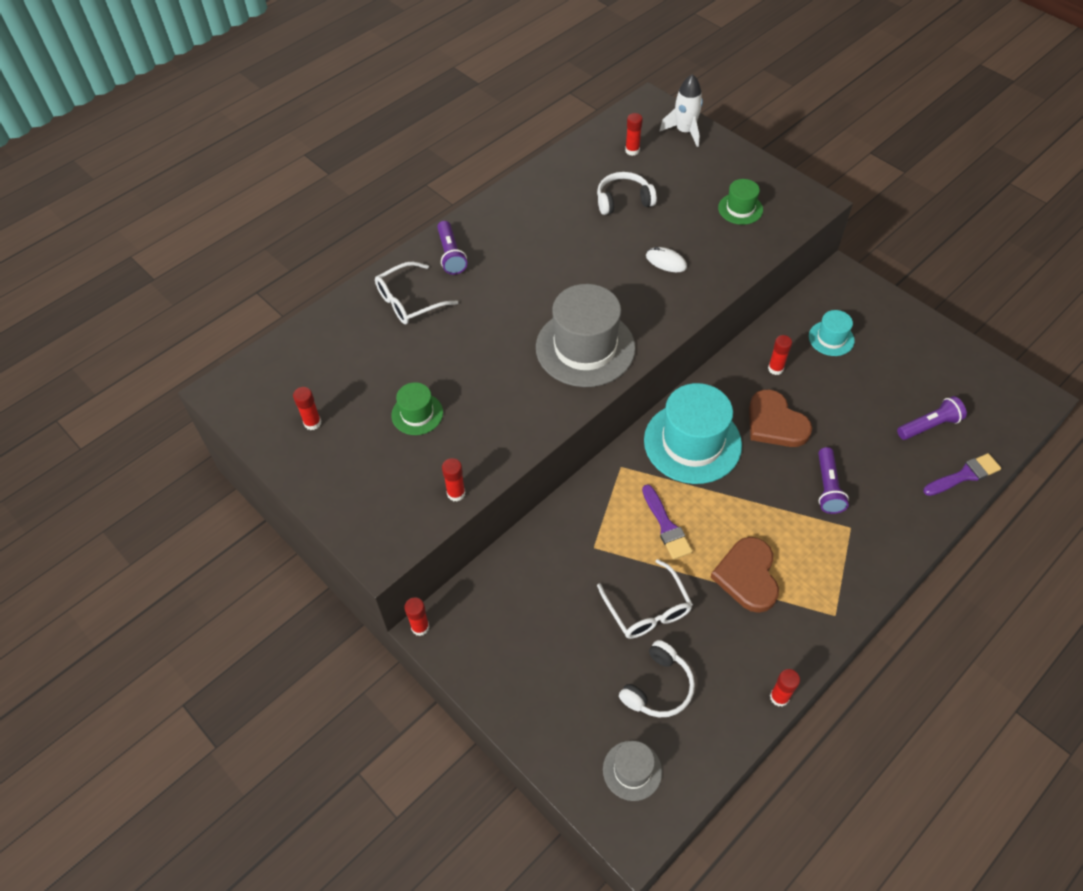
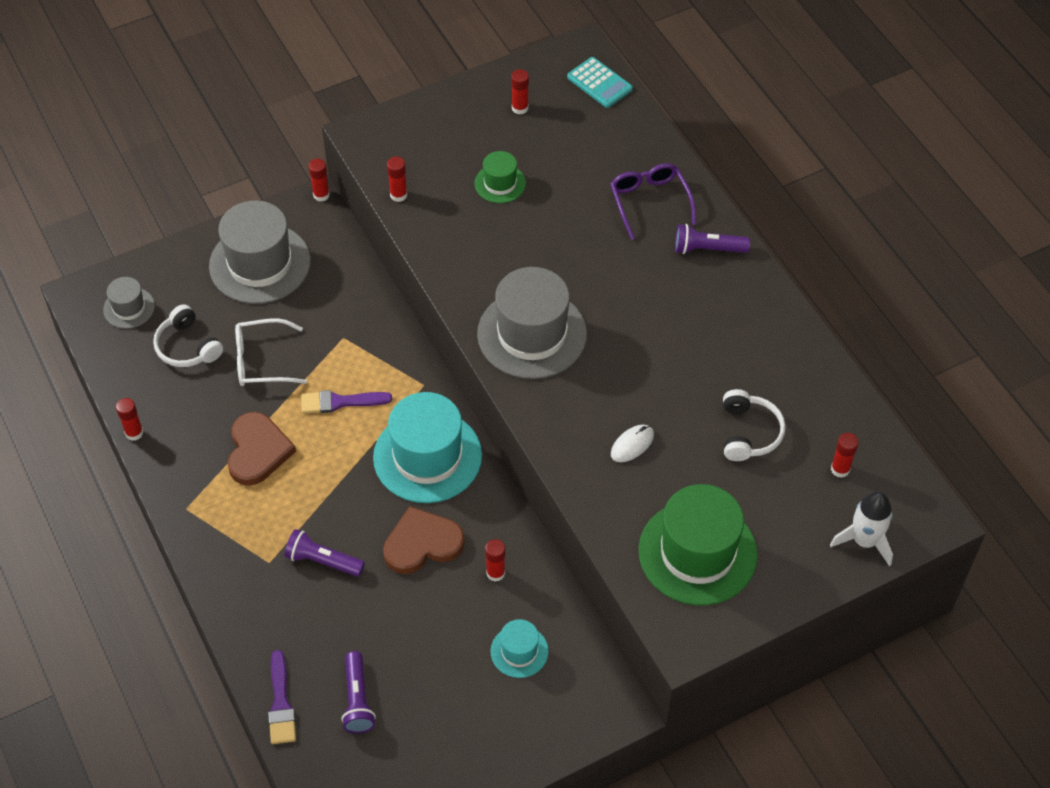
camera: 105 degrees right, 0 degrees up
(266, 368) = (599, 83): none -> turquoise calculator
(409, 301) = (649, 202): white glasses -> purple glasses
(529, 655) = (260, 264): none -> grey hat
(740, 209) = (697, 552): green hat -> green hat, size x2.01
(747, 576) = (257, 451): brown heart -> brown heart turned 75 degrees clockwise

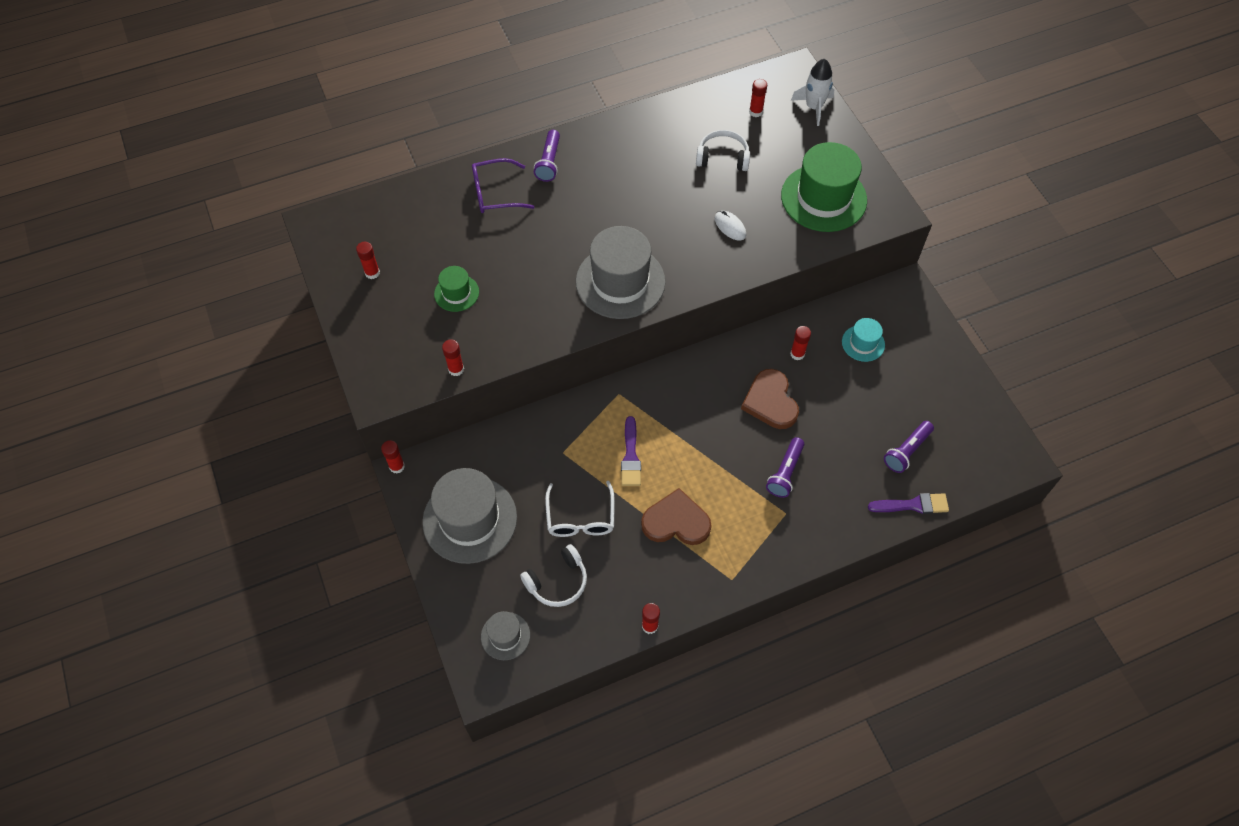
camera: 85 degrees left, 5 degrees up
(357, 699) = (907, 451): purple flashlight -> purple flashlight turned 135 degrees clockwise
(427, 456) = (689, 394): turquoise hat -> none
(599, 83) = (356, 214): turquoise calculator -> none

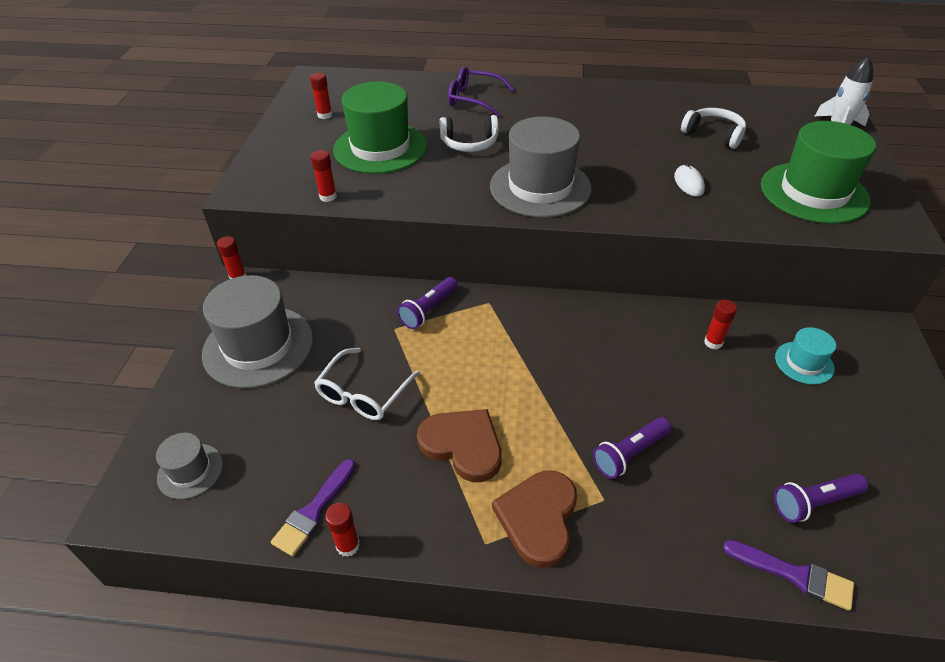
camera: 30 degrees right, 15 degrees down
(456, 293) = (380, 148): green hat -> green hat, size x2.01
(549, 162) = (538, 94): purple flashlight -> purple flashlight (429, 310)
(557, 581) = (289, 443): white headphones -> white headphones (469, 143)
(630, 456) = (460, 360): purple brush -> purple brush (314, 511)
(756, 112) = (770, 115): red glue stick -> none
(770, 401) = (654, 374): brown heart -> brown heart (538, 518)

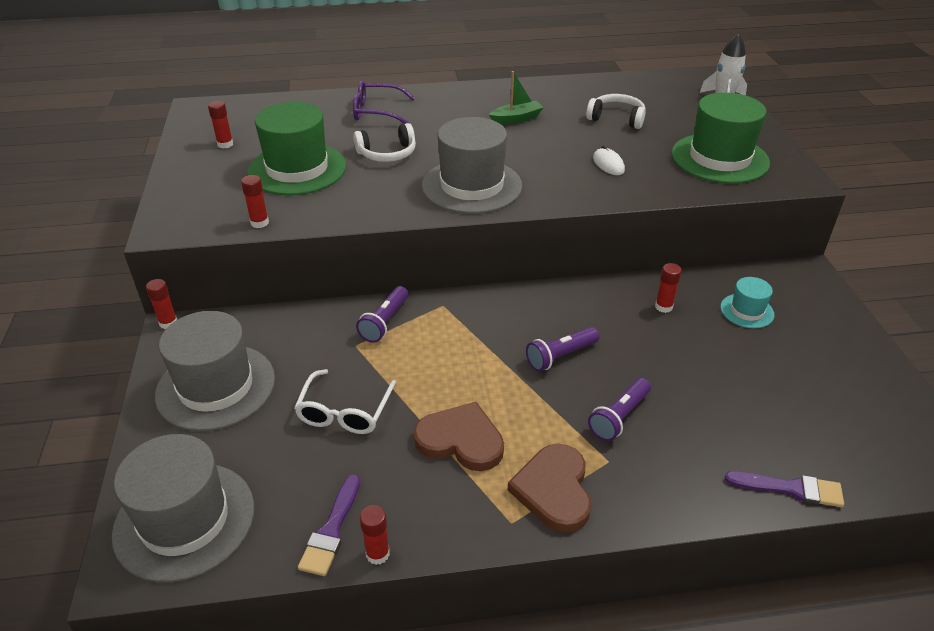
camera: 15 degrees left, 5 degrees down
(190, 471) = (185, 520): grey hat -> grey hat, size x2.01
(608, 122) = (516, 119): none -> green boat
(814, 502) = (789, 426): purple flashlight -> purple flashlight (560, 356)

